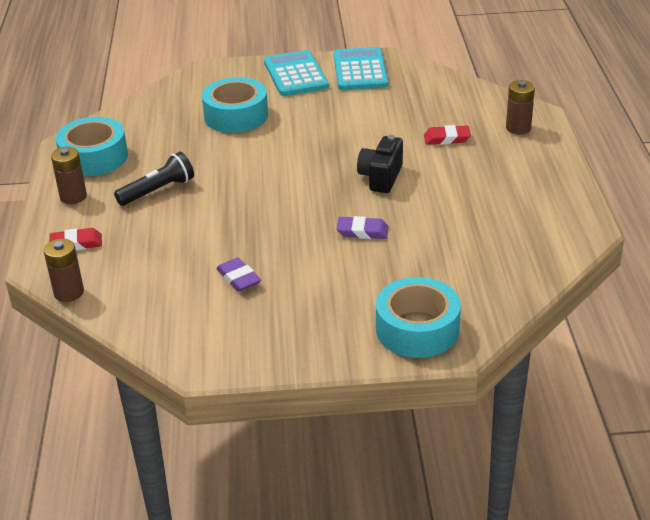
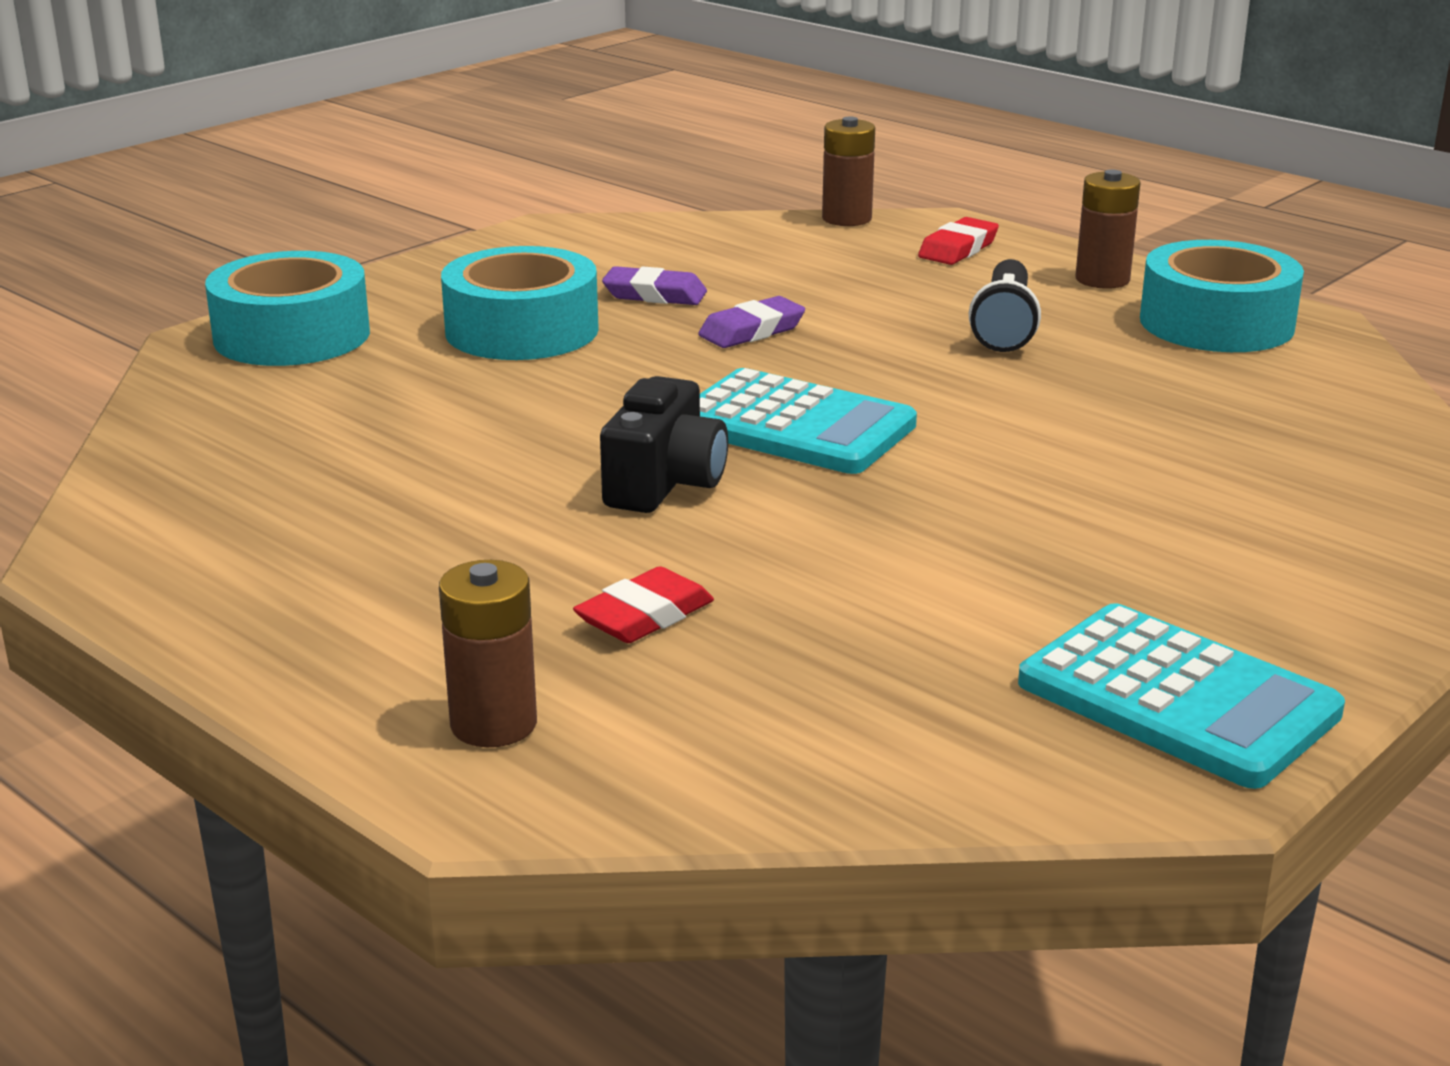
camera: 135 degrees right, 10 degrees down
(236, 115) = (1177, 469): turquoise tape -> turquoise tape (522, 330)
(295, 75) = (1289, 608): turquoise calculator -> turquoise calculator (795, 426)
(362, 231) = (558, 400): purple eraser -> purple eraser (751, 331)
(381, 177) = (665, 484): black camera -> black camera turned 45 degrees clockwise

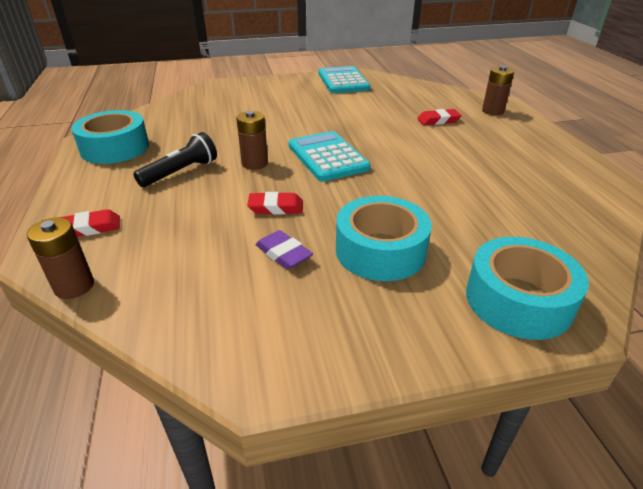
camera: 145 degrees left, 10 degrees up
(665, 484) = (396, 151): black camera -> none
(751, 331) = (276, 207): purple eraser -> red eraser
(1102, 279) = (90, 182): brown battery -> brown battery (254, 163)

